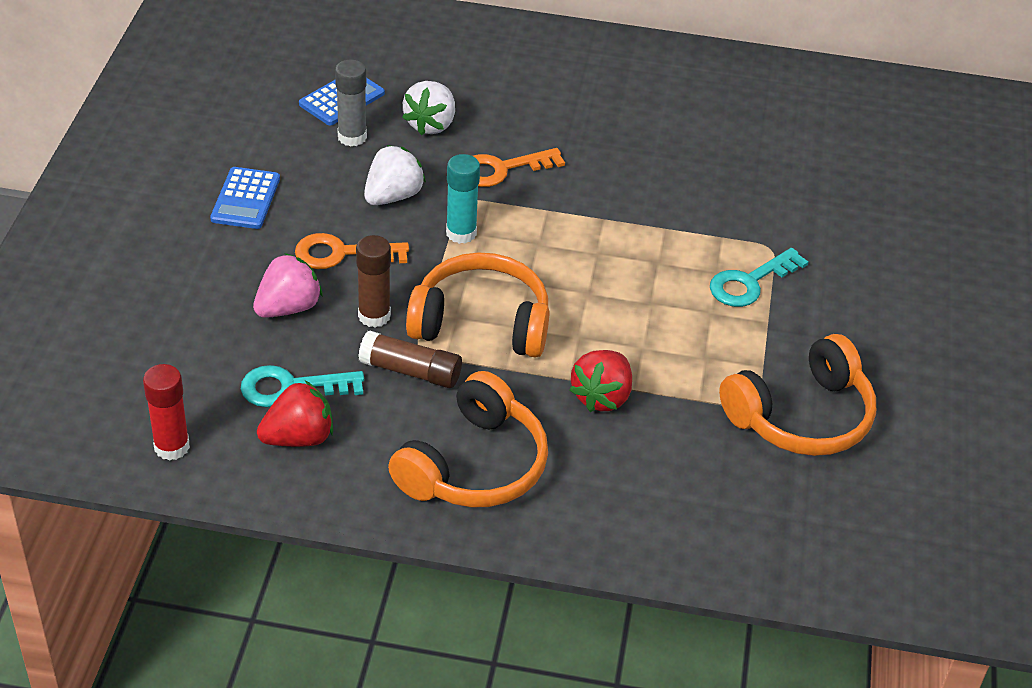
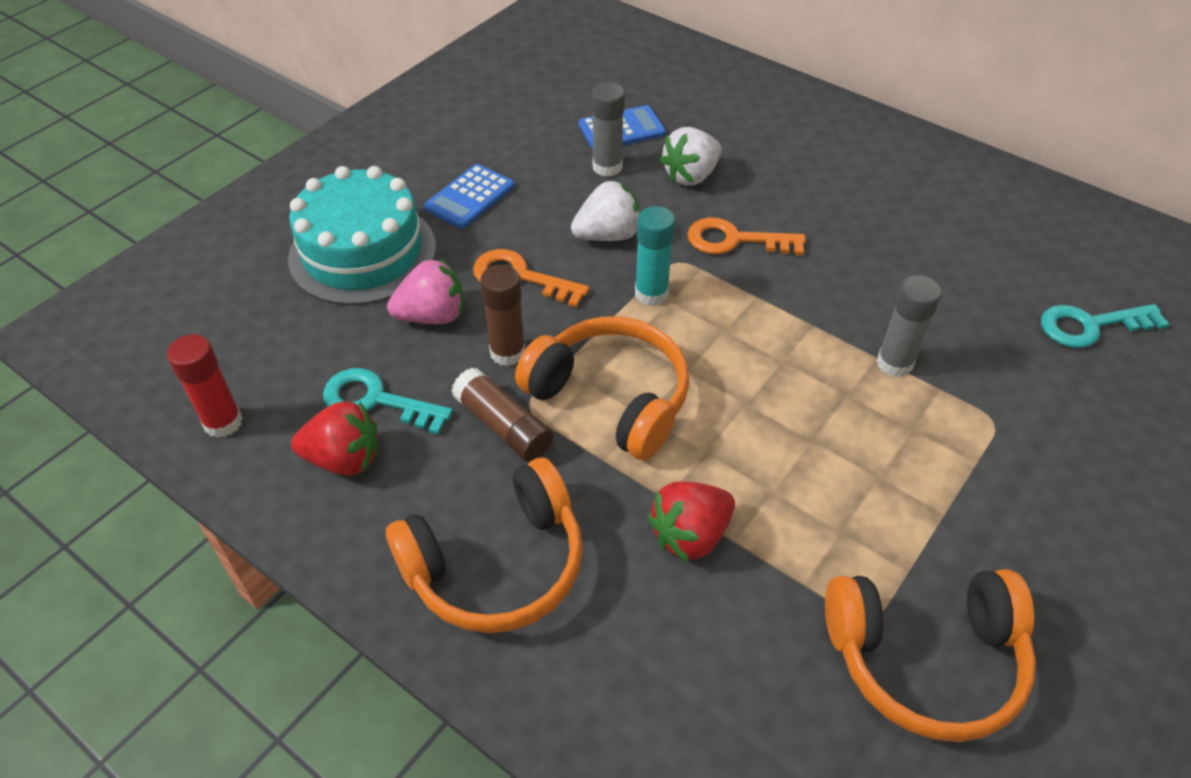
camera: 30 degrees right, 5 degrees up
(183, 275) = (362, 252): none -> turquoise cake
(679, 228) = (894, 363): none -> grey glue stick
(750, 282) = (947, 456): turquoise key -> turquoise key (1090, 326)

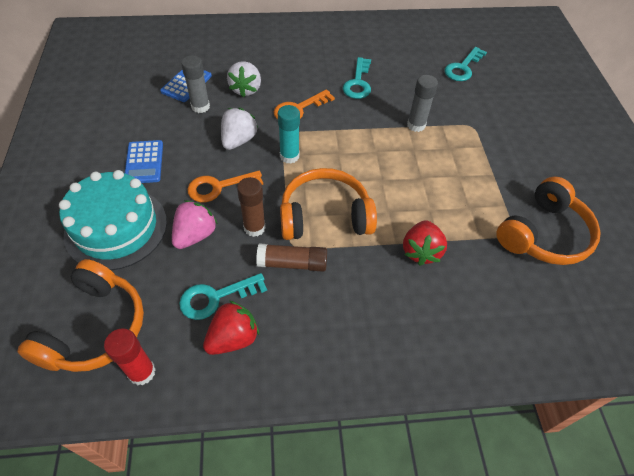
camera: 45 degrees left, 5 degrees up
(497, 565) = (361, 327): orange headphones -> orange headphones (95, 328)
(869, 252) = (358, 83): none -> turquoise key

